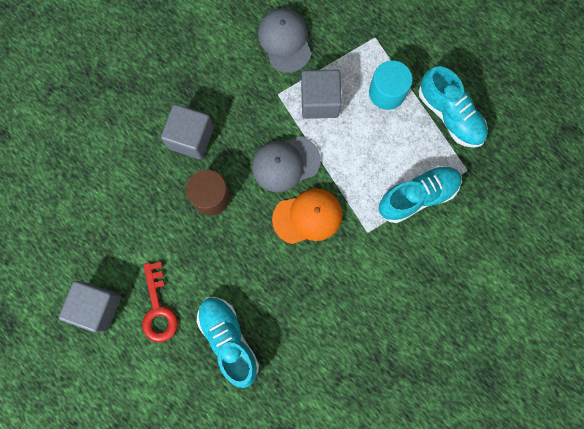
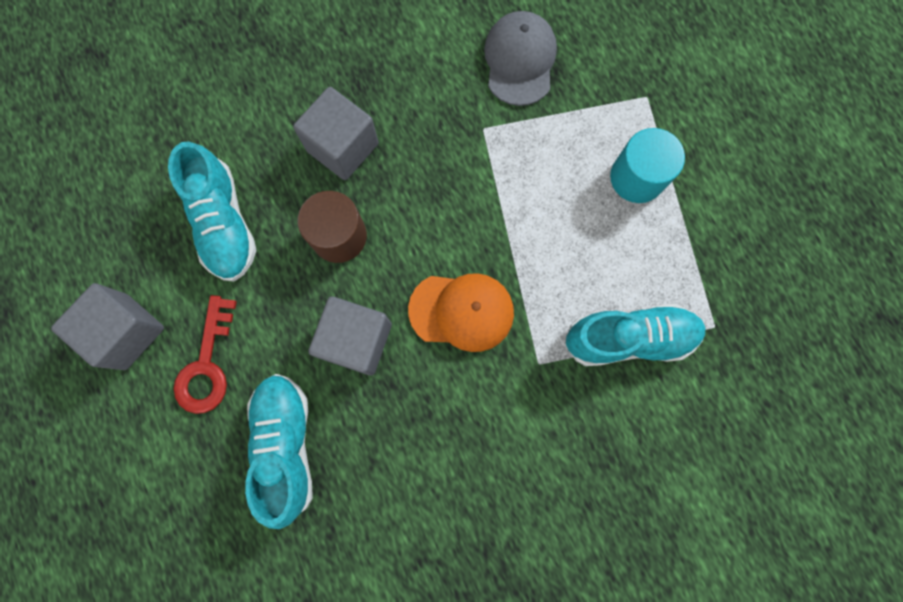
camera: 20 degrees right, 0 degrees up
(285, 164) = (458, 227): grey cap -> none
(319, 101) = (537, 158): grey cube -> grey cube (357, 340)
(450, 115) = (716, 240): turquoise shoe -> turquoise shoe (224, 223)

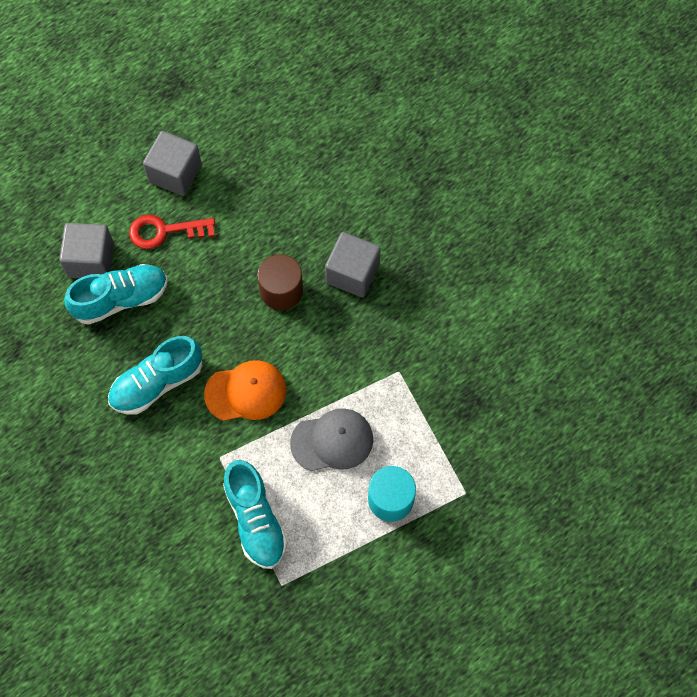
camera: 75 degrees right, 10 degrees down
(224, 223) = (270, 211): turquoise shoe -> turquoise shoe (157, 383)
(357, 340) = (206, 324): grey cube -> grey cube (91, 260)
(462, 311) = (246, 392): orange cap -> orange cap turned 90 degrees counterclockwise
(519, 60) = (466, 385): grey cap -> grey cap (332, 441)

